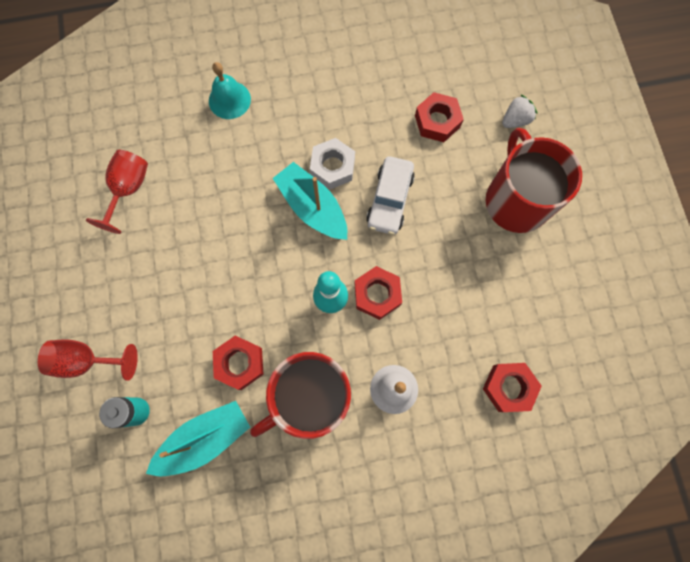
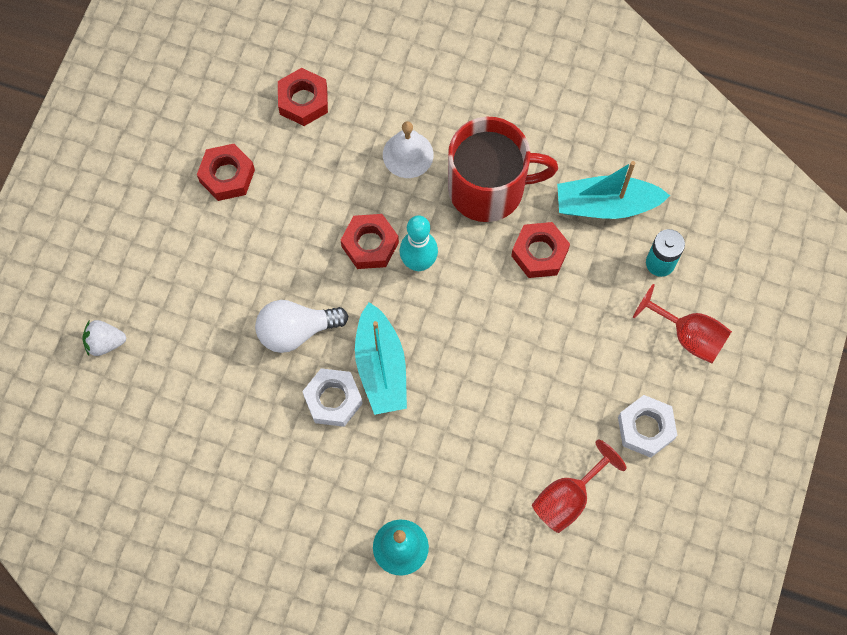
camera: 150 degrees left, 5 degrees down
(92, 269) = (645, 428): none -> white nut
(389, 200) = (296, 331): white car -> white light bulb
(437, 121) = (188, 388): red nut -> red nut (227, 176)
(516, 200) = (169, 259): red mug -> none

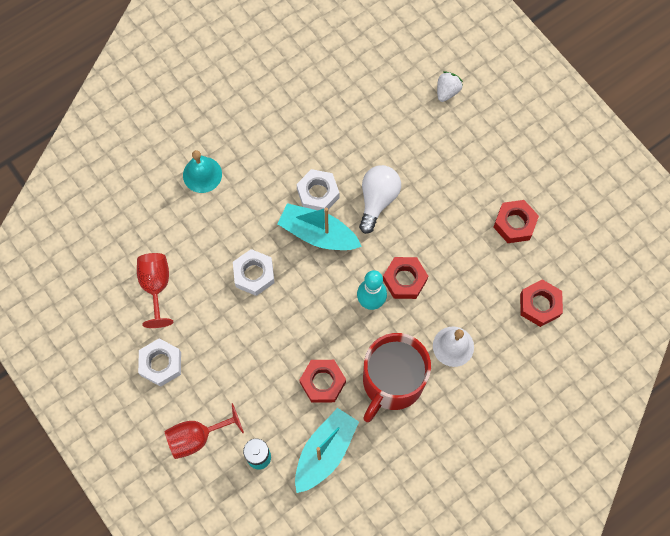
camera: 125 degrees right, 0 degrees up
(477, 402) = (254, 274): none -> white nut

